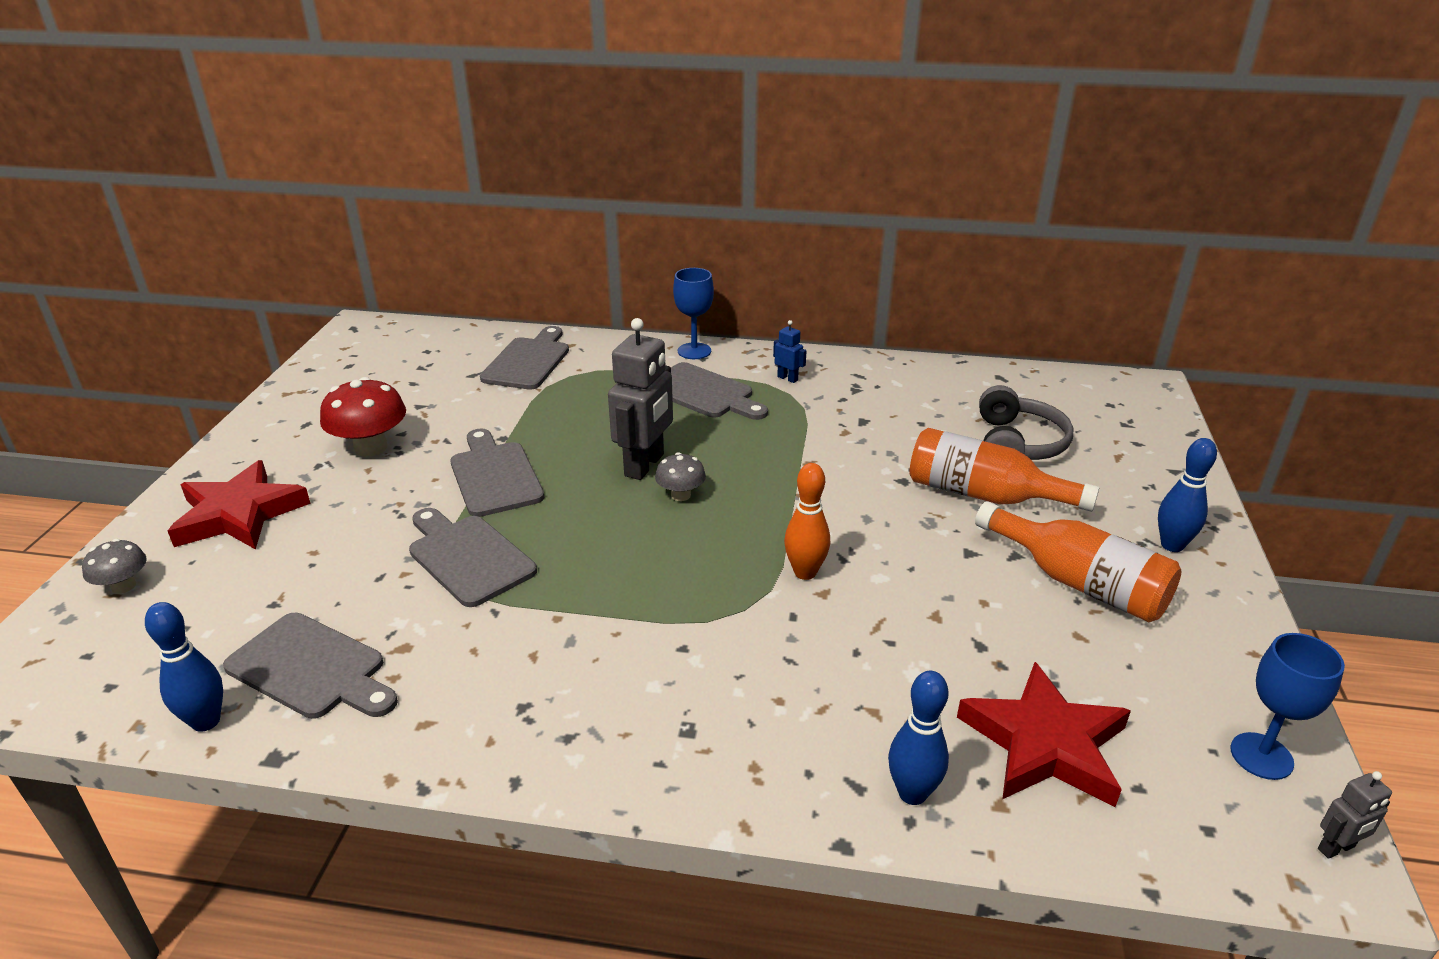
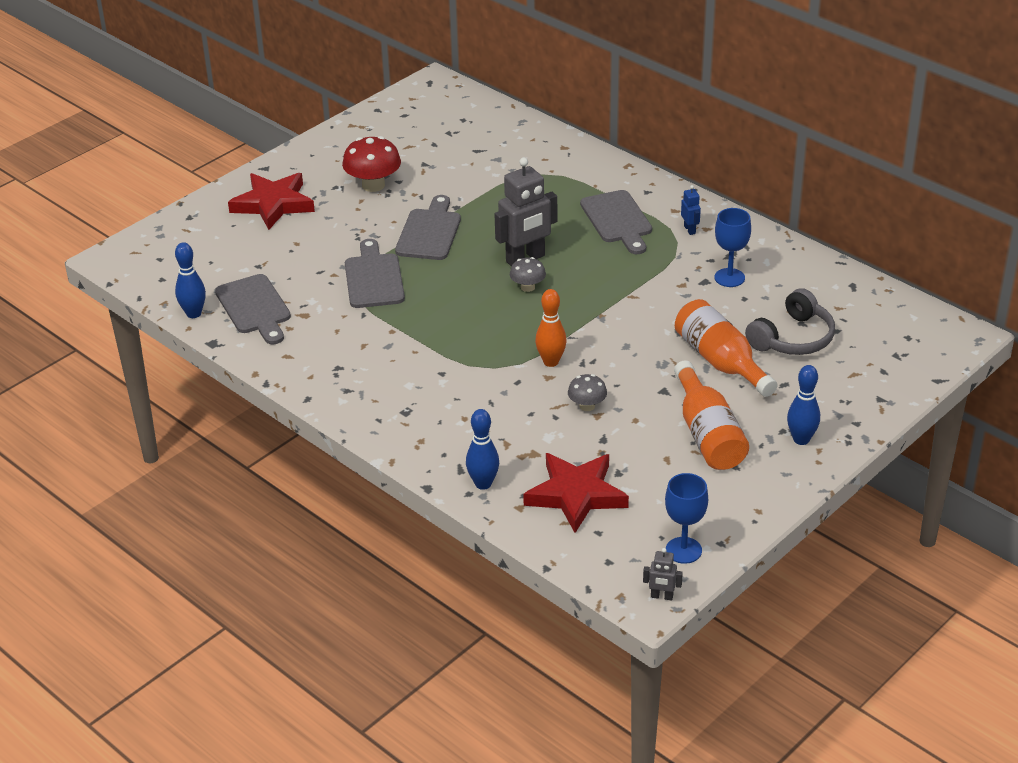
camera: 35 degrees right, 5 degrees up
(123, 586) = (194, 227): grey mushroom -> grey mushroom (587, 406)
(528, 361) = (523, 152): grey cutting board -> none
(694, 351) = (647, 183): blue goblet -> blue goblet (729, 278)

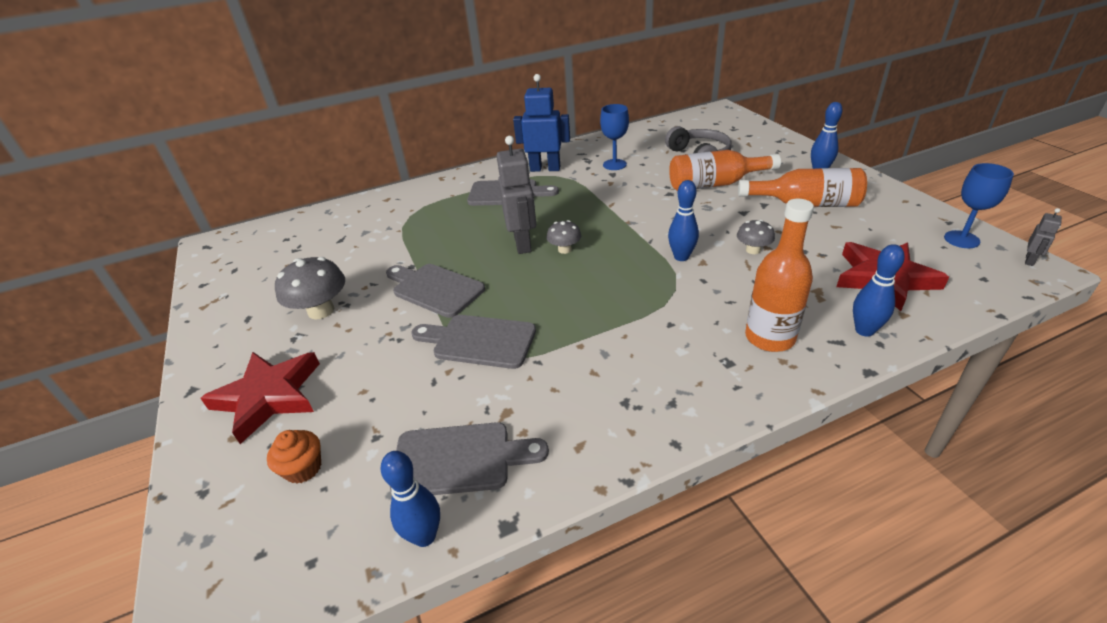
camera: 65 degrees left, 0 degrees up
(221, 247) = (303, 468): none -> orange cupcake
(373, 185) = (321, 311): red mushroom -> grey mushroom
(448, 430) = (769, 337): none -> orange bottle
(551, 362) = (681, 257): orange bowling pin -> blue bowling pin
(690, 230) = (545, 169): blue robot -> blue robot, size x2.19

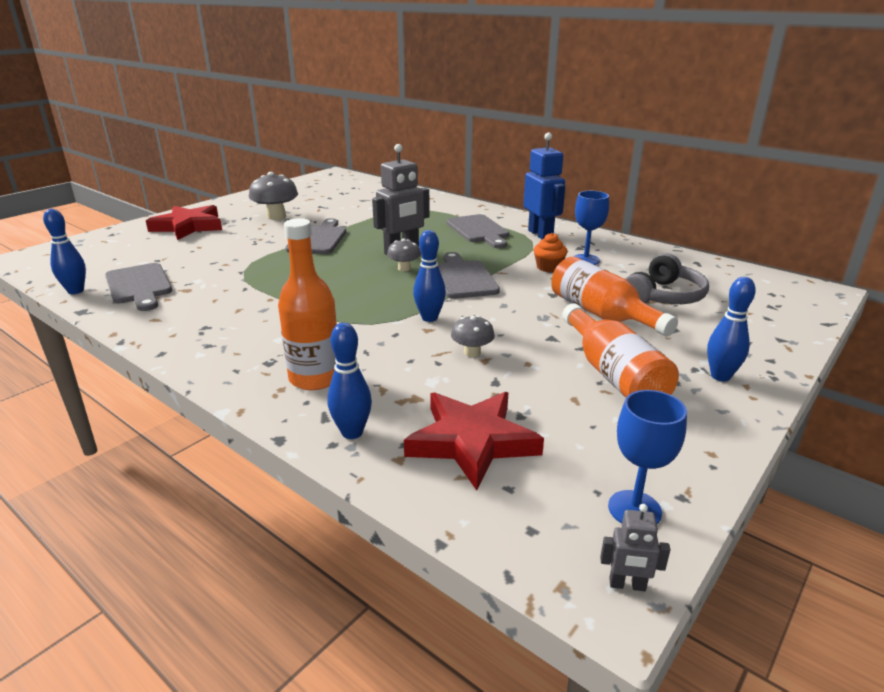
camera: 60 degrees right, 10 degrees down
(303, 468) = (129, 250): orange cupcake -> orange cupcake (548, 267)
(479, 341) = (262, 265): grey cutting board -> grey cutting board (463, 278)

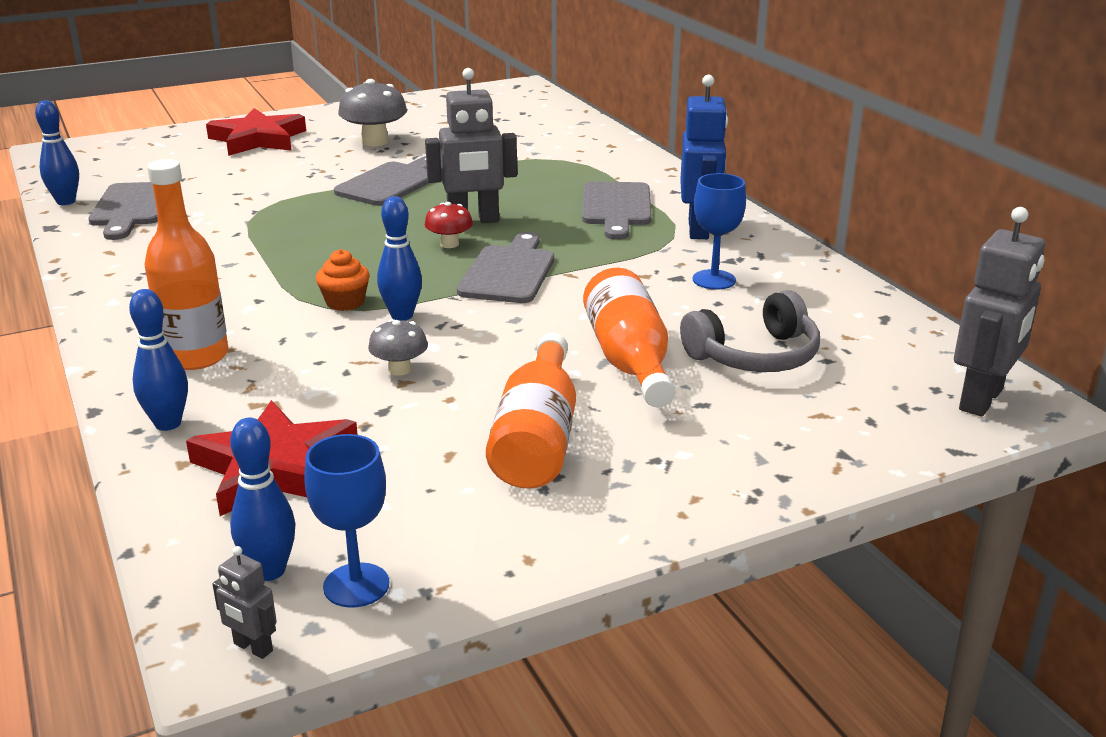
camera: 25 degrees right, 0 degrees up
(404, 268) = (449, 244): grey mushroom -> red mushroom
(548, 267) = (644, 280): orange cupcake -> orange cupcake (345, 302)
(720, 376) = (676, 477): blue bowling pin -> blue bowling pin (269, 571)
(800, 294) = (982, 400): none -> grey robot

